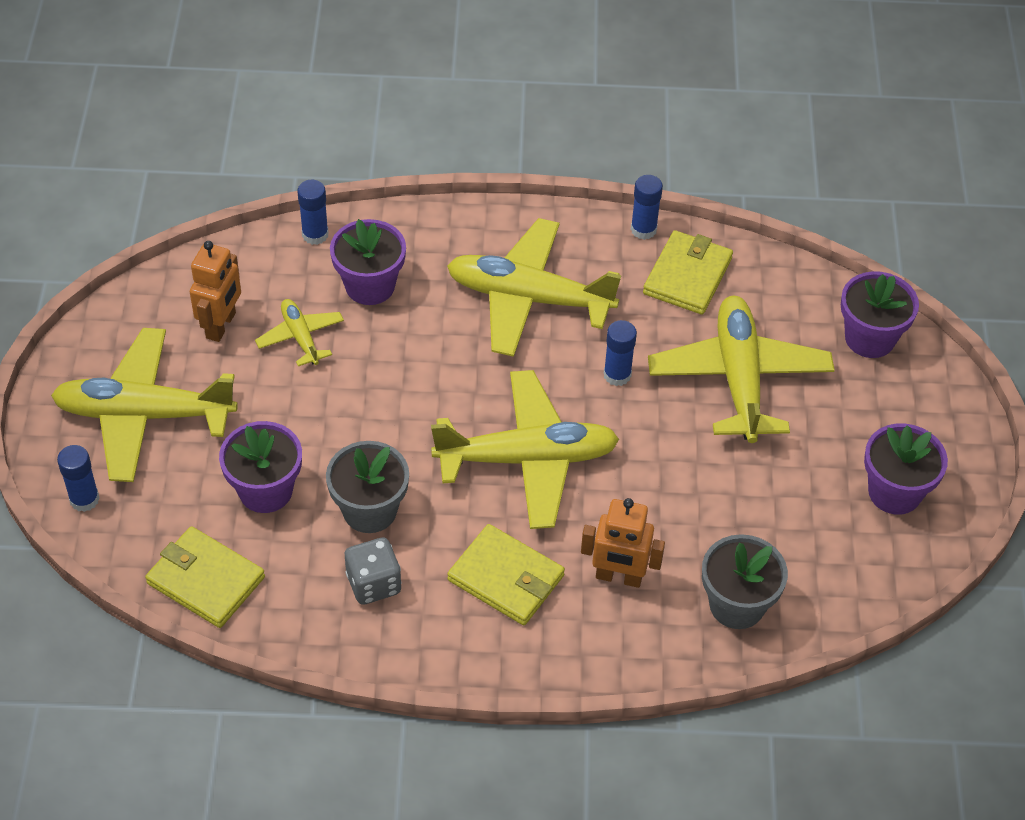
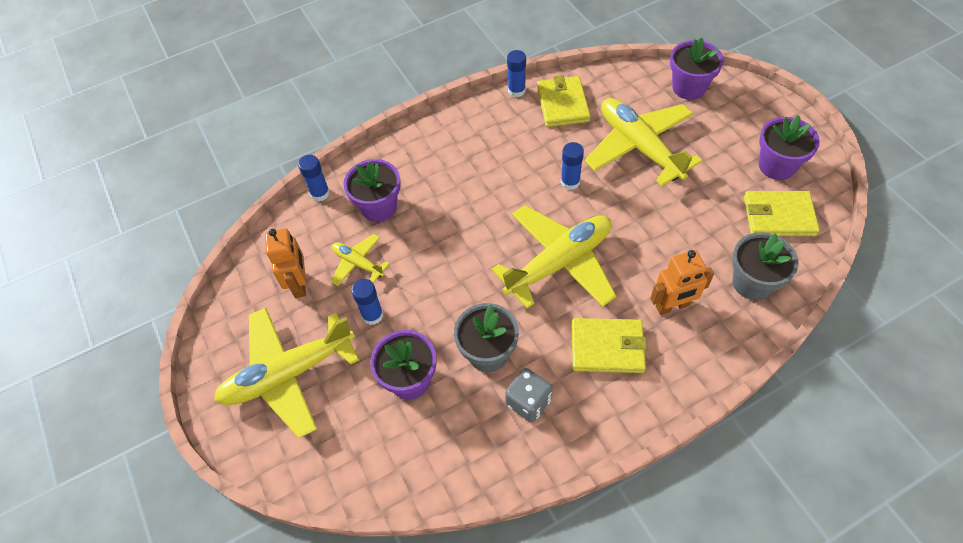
camera: 25 degrees left, 5 degrees up
(84, 499) = (287, 461): blue glue stick -> blue glue stick (372, 315)
(205, 580) = (415, 469): yellow wallet -> yellow wallet (778, 216)
(529, 298) = (482, 164): yellow plane -> none

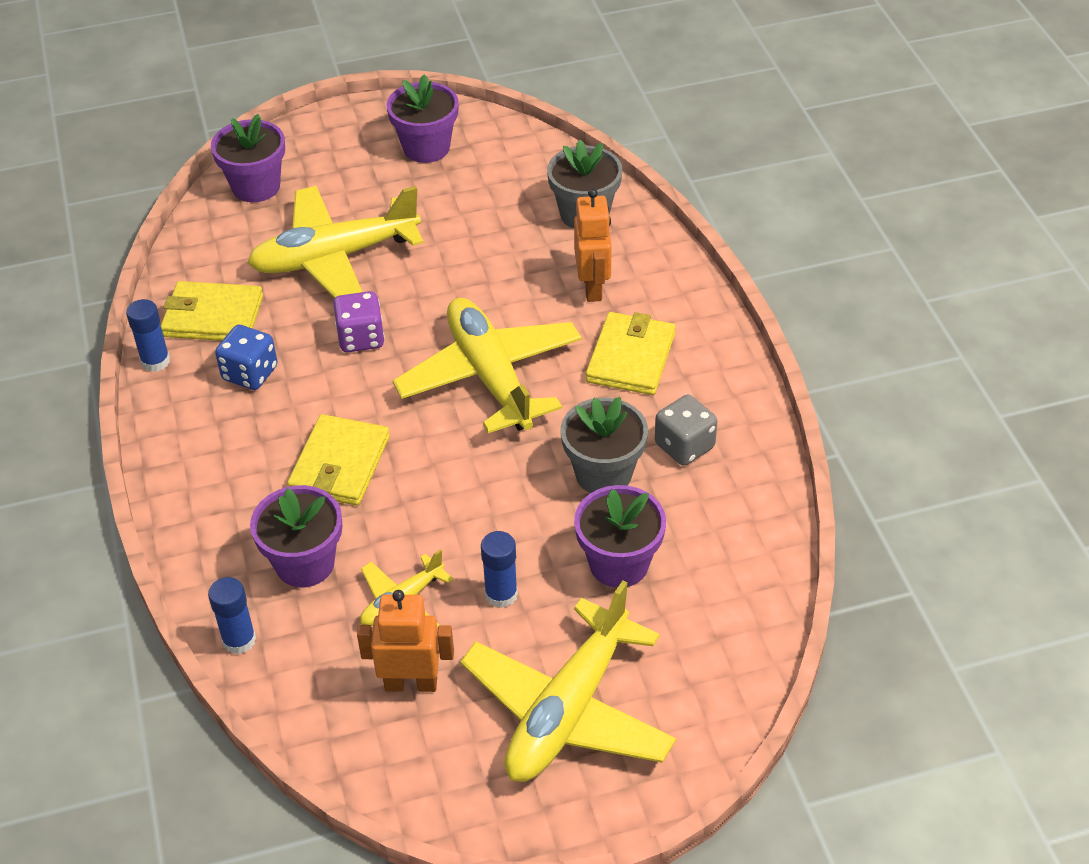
camera: 80 degrees left, 10 degrees down
(288, 374) = (568, 710): yellow plane -> yellow plane turned 45 degrees clockwise
(521, 136) = (250, 373): none -> blue dice
(570, 182) = (361, 338): blue glue stick -> purple dice
(778, 216) = (501, 167): yellow wallet -> yellow wallet (340, 464)

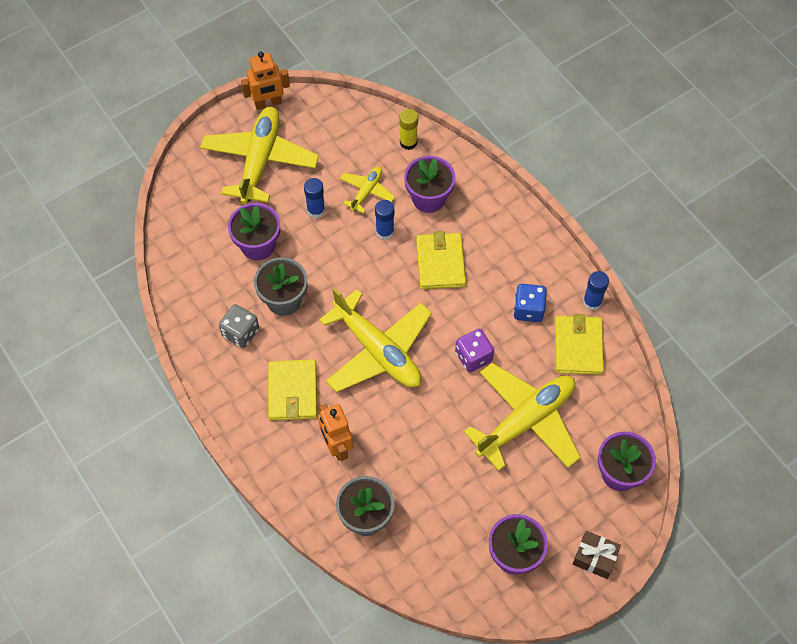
camera: 160 degrees right, 15 degrees up
(213, 316) = (578, 346): yellow wallet -> yellow wallet turned 75 degrees counterclockwise
(239, 640) = (440, 149): blue glue stick -> blue glue stick (385, 232)
(287, 669) = (408, 142): none -> yellow glue stick
(337, 128) = (595, 558): none -> brown gift
(411, 683) = (343, 152): orange robot -> orange robot (268, 103)

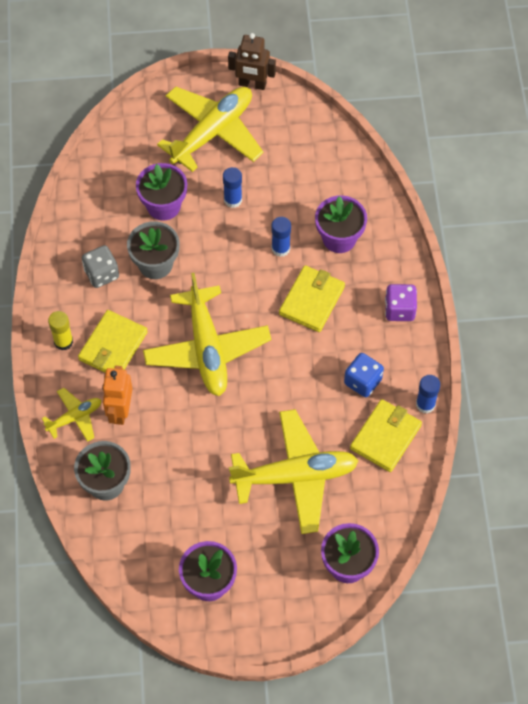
camera: 30 degrees right, 0 degrees up
(268, 103) = (252, 84): orange robot -> brown robot
(366, 192) = (288, 205): yellow plane -> yellow plane (75, 417)
(408, 142) = (354, 179): yellow glue stick -> yellow glue stick (63, 342)
(473, 357) = (286, 397): purple dice -> purple dice (399, 310)
(595, 558) = (277, 623): brown gift -> none

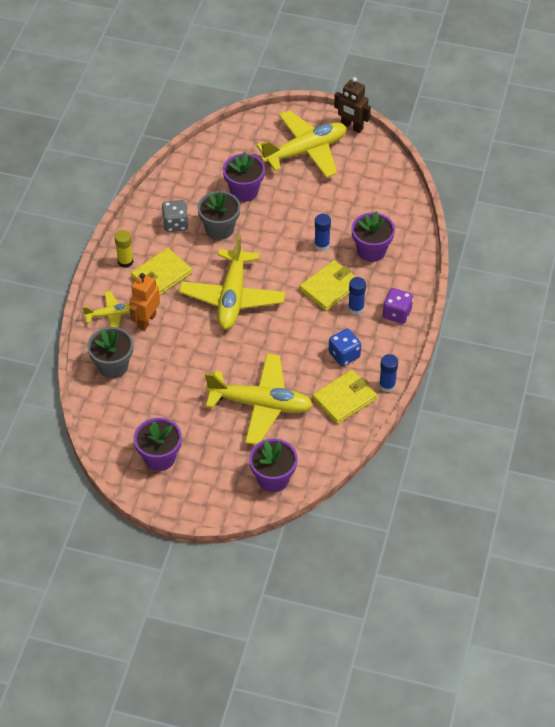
camera: 20 degrees right, 10 degrees down
(233, 200) = (300, 201): blue glue stick -> blue glue stick (356, 308)

